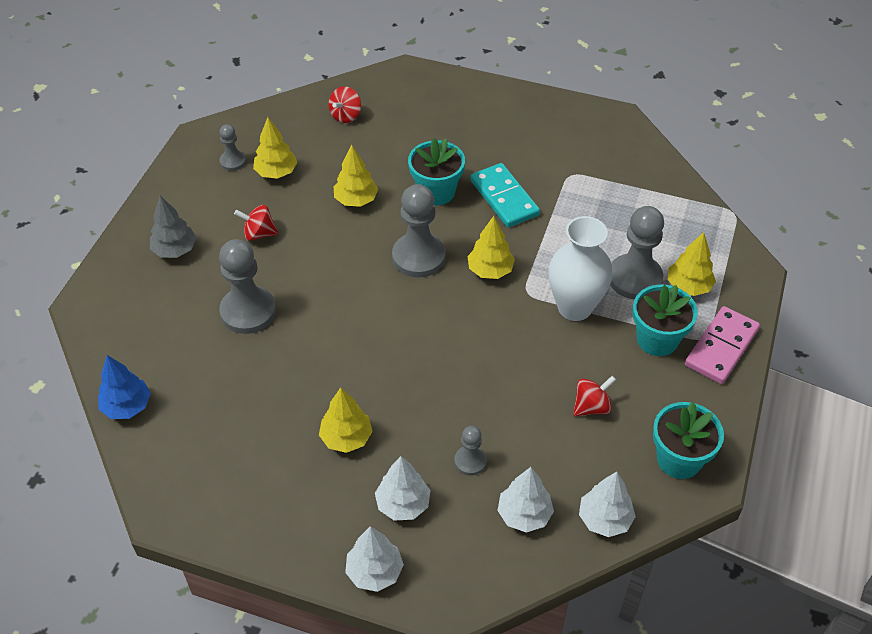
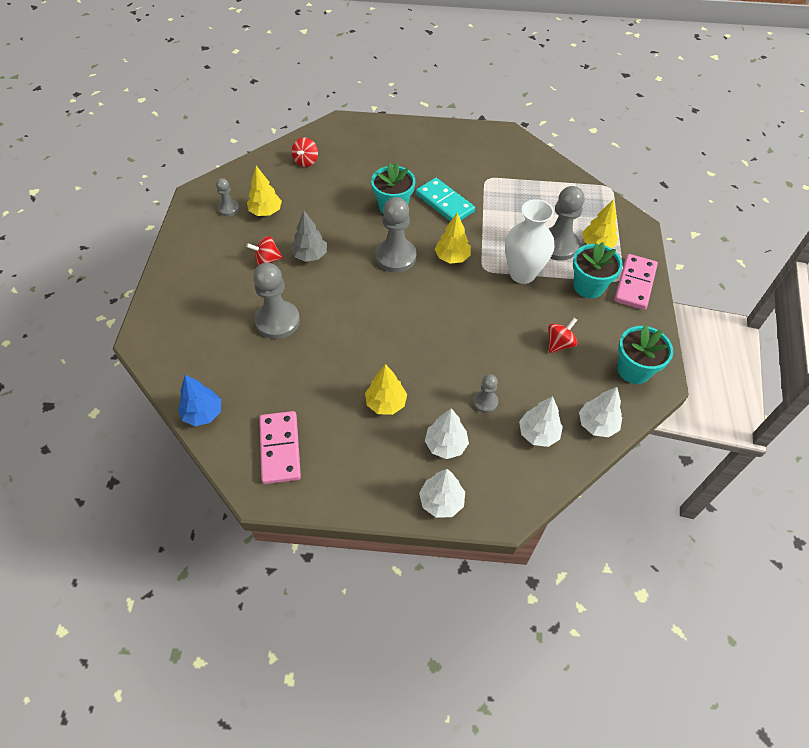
camera: 15 degrees left, 5 degrees up
(175, 250) = (203, 284): grey tree -> grey tree (310, 255)
(203, 467) = (280, 448): none -> pink domino
(356, 200) = (334, 222): yellow tree -> none

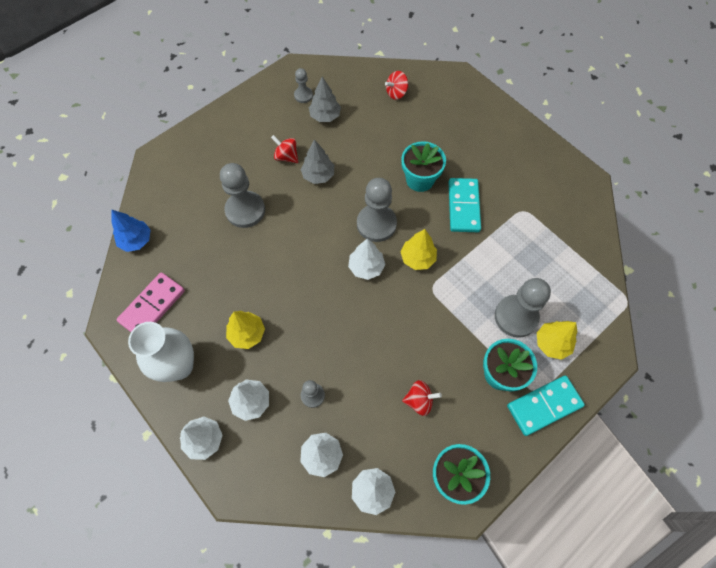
camera: 45 degrees right, 10 degrees up
(266, 212) = (325, 116): yellow tree -> grey tree
(422, 290) = (366, 267): none -> white tree
(522, 274) = (457, 317): white vase -> white vase (179, 366)
(635, 284) = (544, 406): pink domino -> turquoise domino

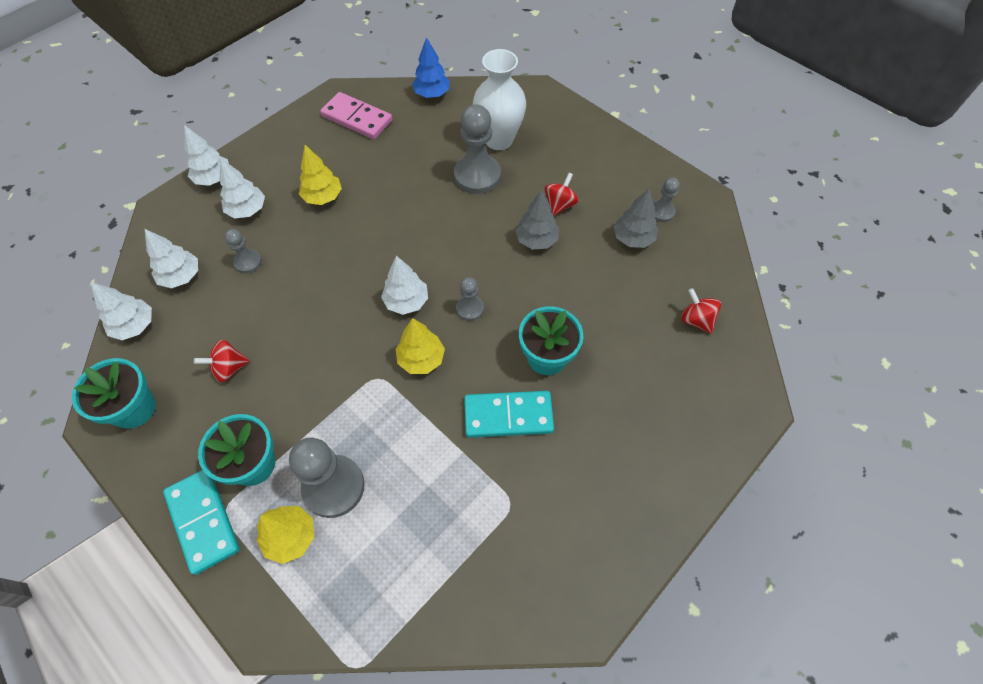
camera: 85 degrees right, 5 degrees down
(179, 366) = (291, 148): white vase -> white vase (499, 140)
(376, 224) = (470, 308): grey pawn -> grey pawn, size x0.53
(419, 400) = (229, 368): red spinning top -> red spinning top turned 75 degrees clockwise

